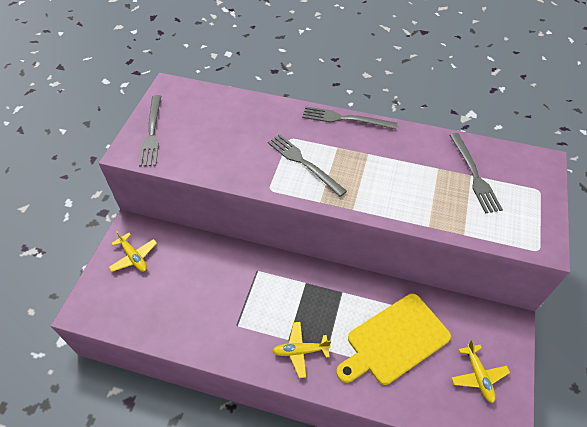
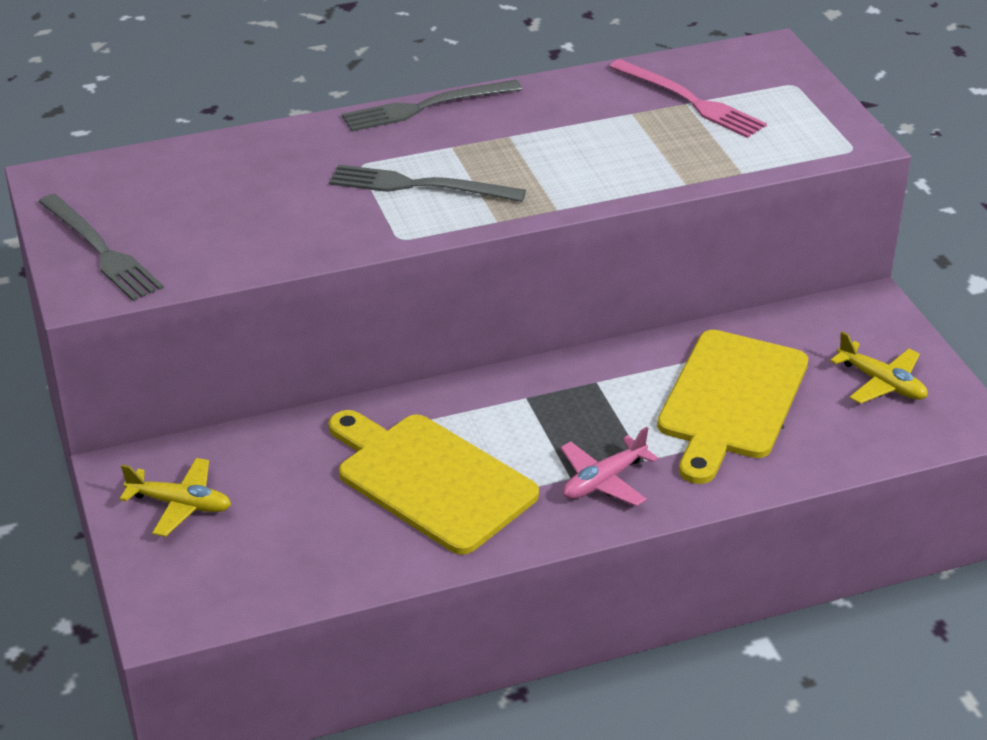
camera: 35 degrees left, 15 degrees down
(232, 303) = (431, 479): none -> yellow cutting board
(300, 351) = (603, 481): yellow plane -> pink plane
(474, 175) = (690, 101): grey fork -> pink fork

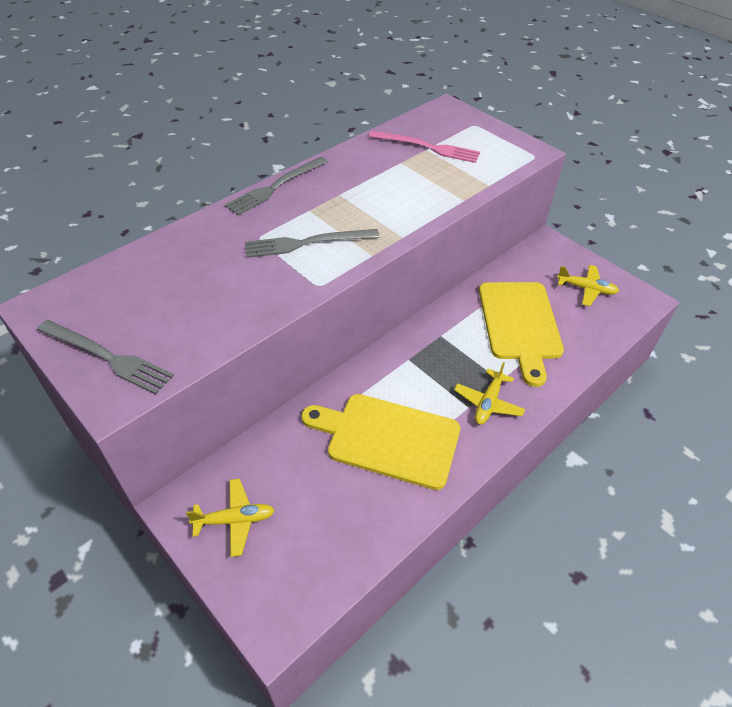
camera: 25 degrees left, 10 degrees up
(603, 481) = (488, 403): pink plane -> yellow plane

